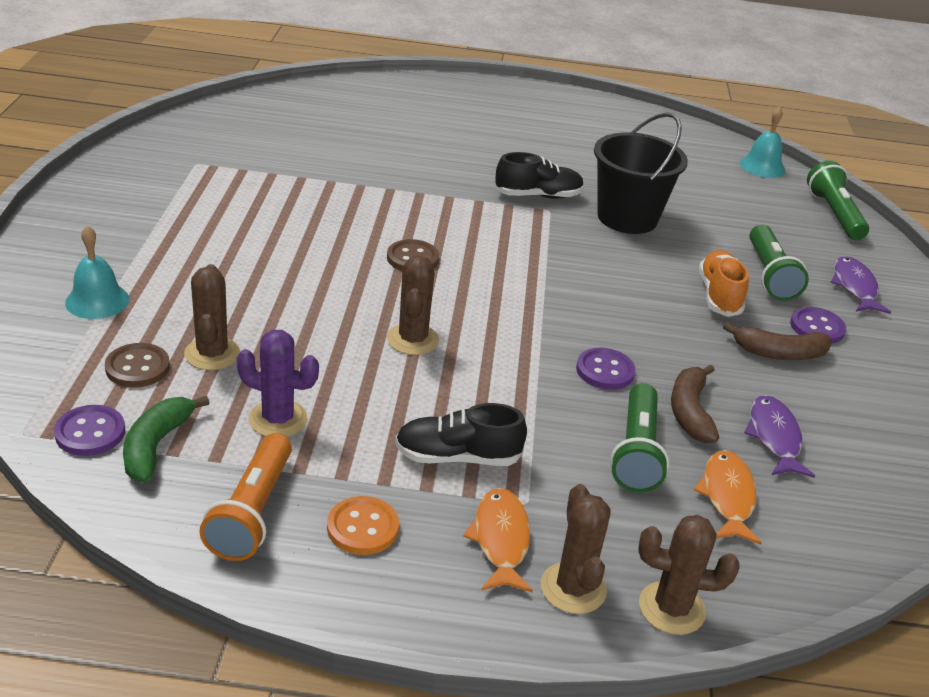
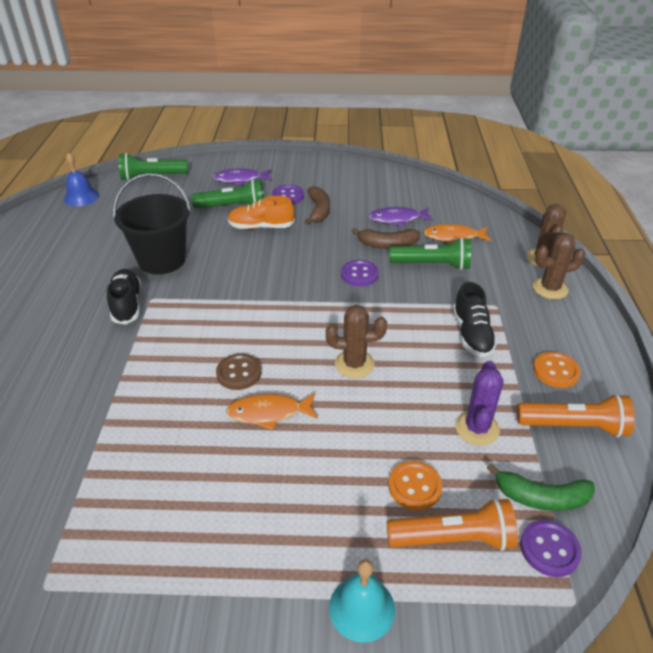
camera: 90 degrees left, 5 degrees up
(137, 367) = (453, 538): brown button -> orange flashlight
(212, 354) = (414, 486): brown cactus -> orange button
(500, 540) = (531, 314): orange fish -> orange fish (269, 413)
(762, 166) = (81, 197): turquoise bell -> blue bell

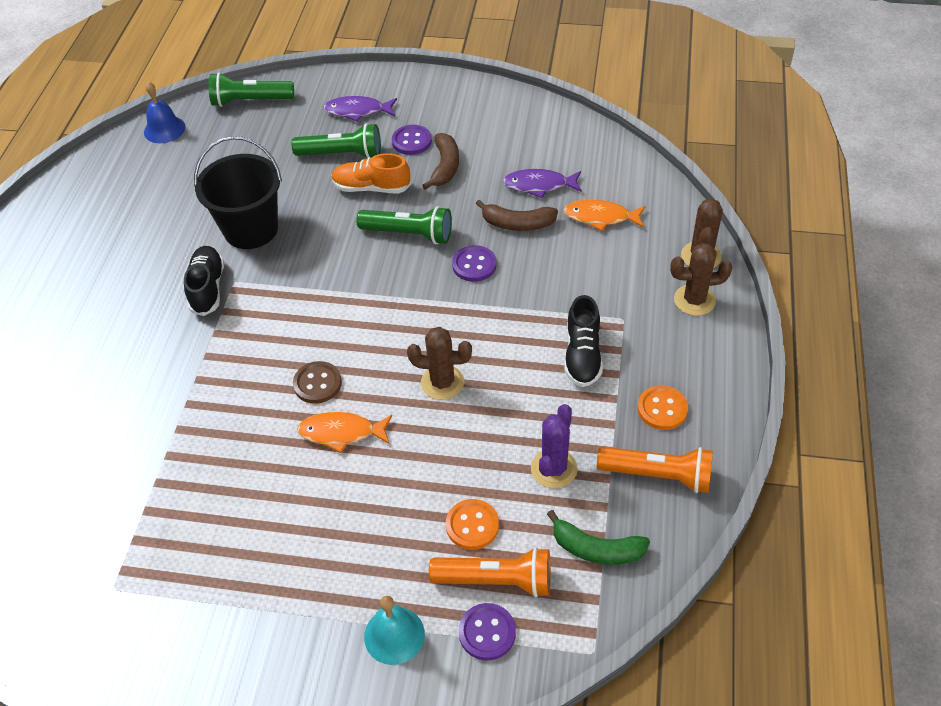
camera: 10 degrees right, 10 degrees up
(432, 265) = (564, 257): green flashlight -> green flashlight (409, 234)
(549, 549) = (586, 600): purple button -> purple button (487, 632)

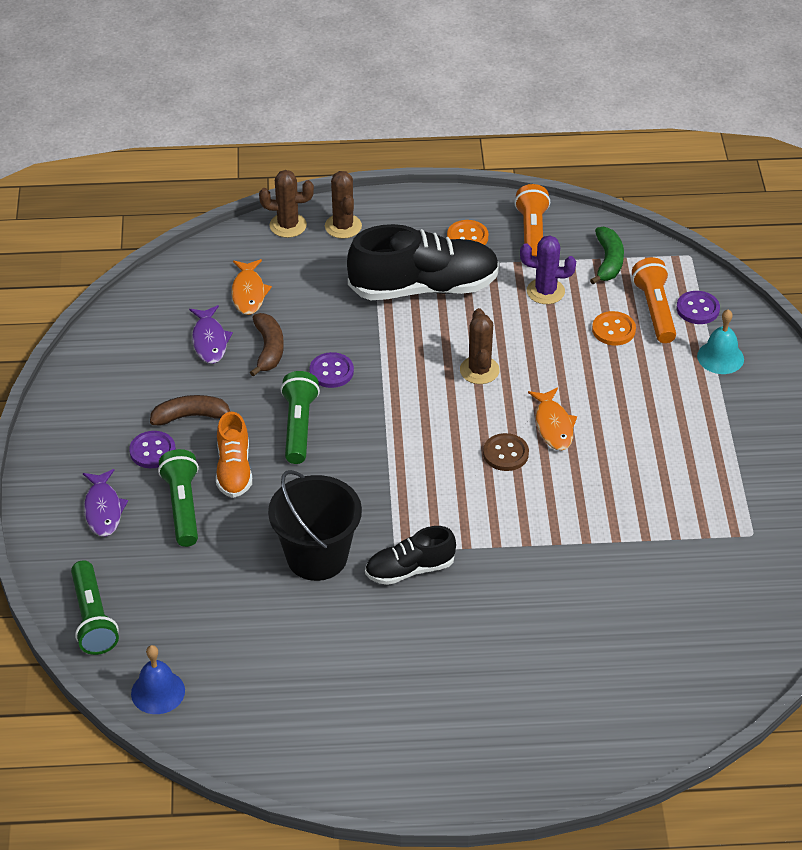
camera: 105 degrees left, 5 degrees down
(582, 355) = (424, 287): black shoe -> black shoe, size x1.84

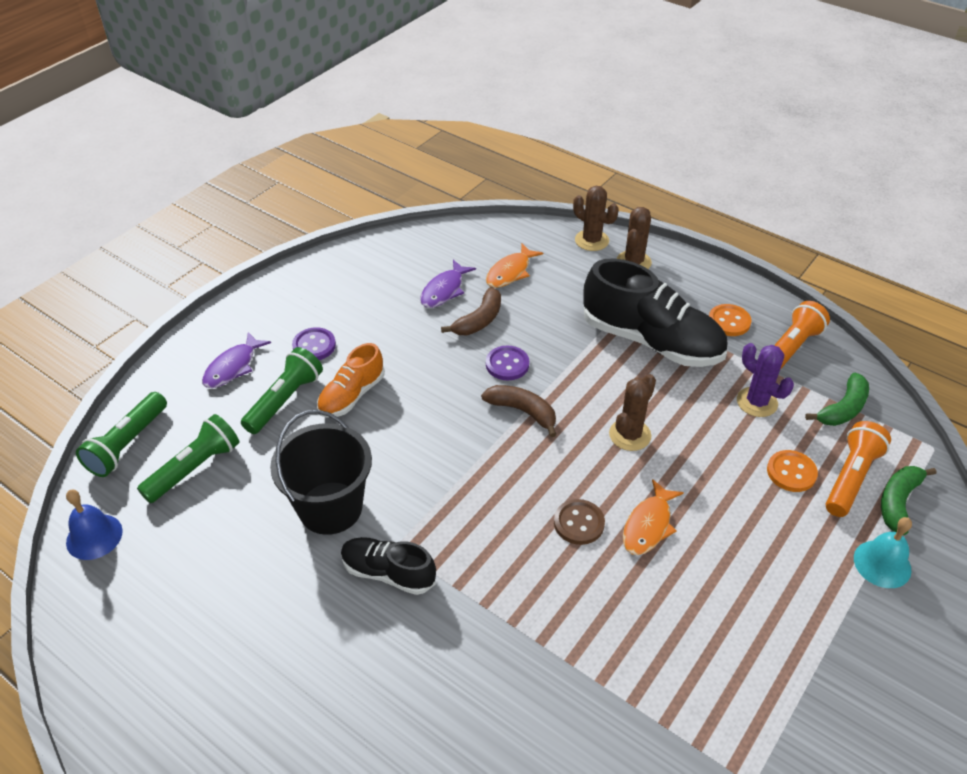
camera: 40 degrees right, 0 degrees up
(191, 416) = (369, 337): brown banana -> brown banana (522, 411)
(299, 426) = (436, 392): green flashlight -> green flashlight (195, 468)
(697, 309) = (898, 502): purple button -> green banana

